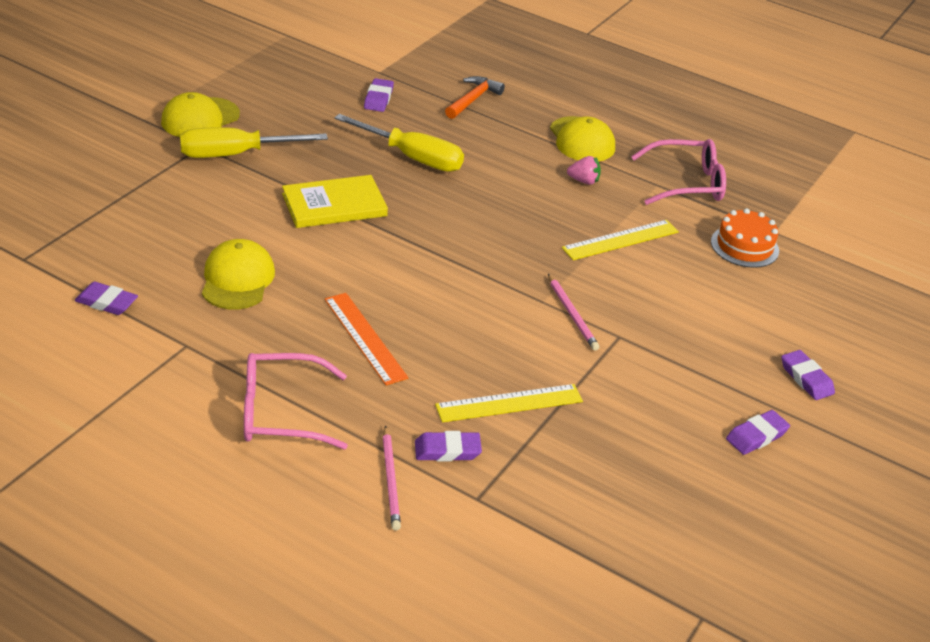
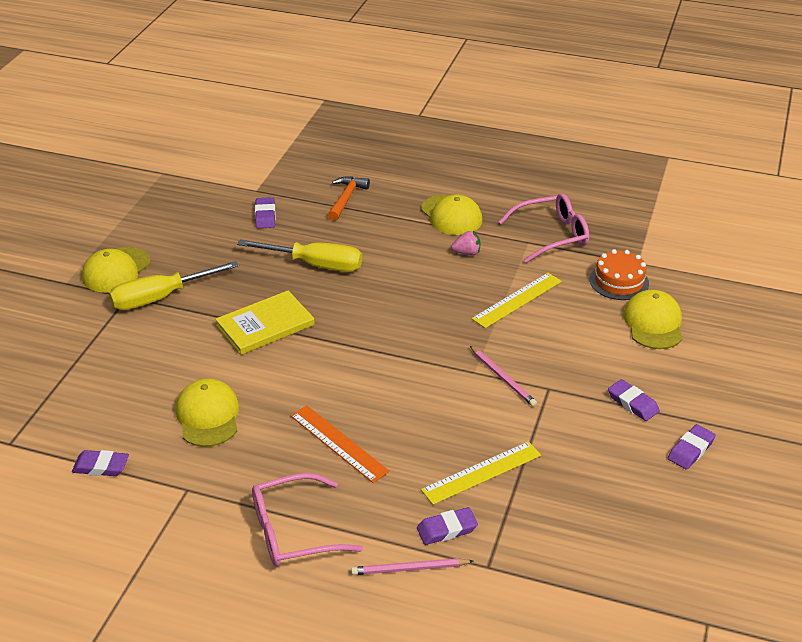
camera: 10 degrees left, 0 degrees up
(391, 480) = (410, 569): pink pencil -> pink pencil turned 105 degrees clockwise
(766, 297) = (653, 323): none -> yellow cap
(806, 378) = (711, 388): purple eraser -> purple eraser (633, 403)

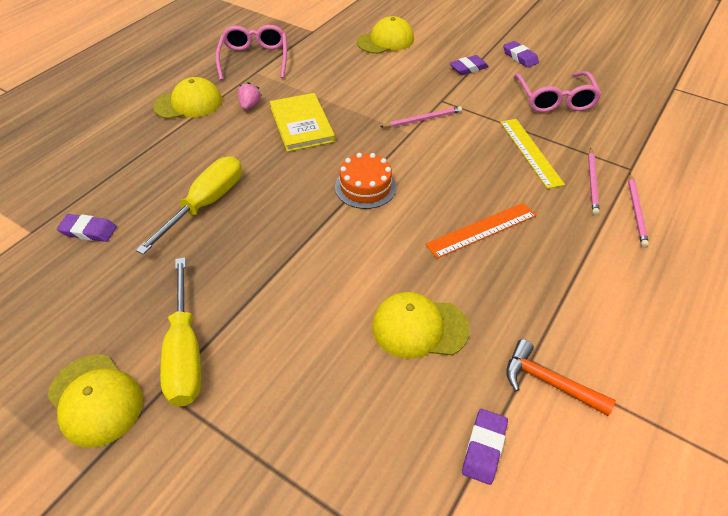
camera: 75 degrees left, 10 degrees up
(265, 325) = (287, 258): yellow book -> yellow book (302, 124)
(293, 531) = (594, 280): pink glasses -> pink glasses (555, 100)
(346, 198) = (107, 163): orange hammer -> orange hammer (549, 382)
(447, 529) = (592, 182): purple eraser -> pink pencil
(517, 300) = (328, 93): yellow ruler -> none
(619, 281) = (331, 43): orange cake -> orange cake (365, 187)
(653, 323) = (385, 40): yellow cap -> yellow cap turned 135 degrees clockwise

